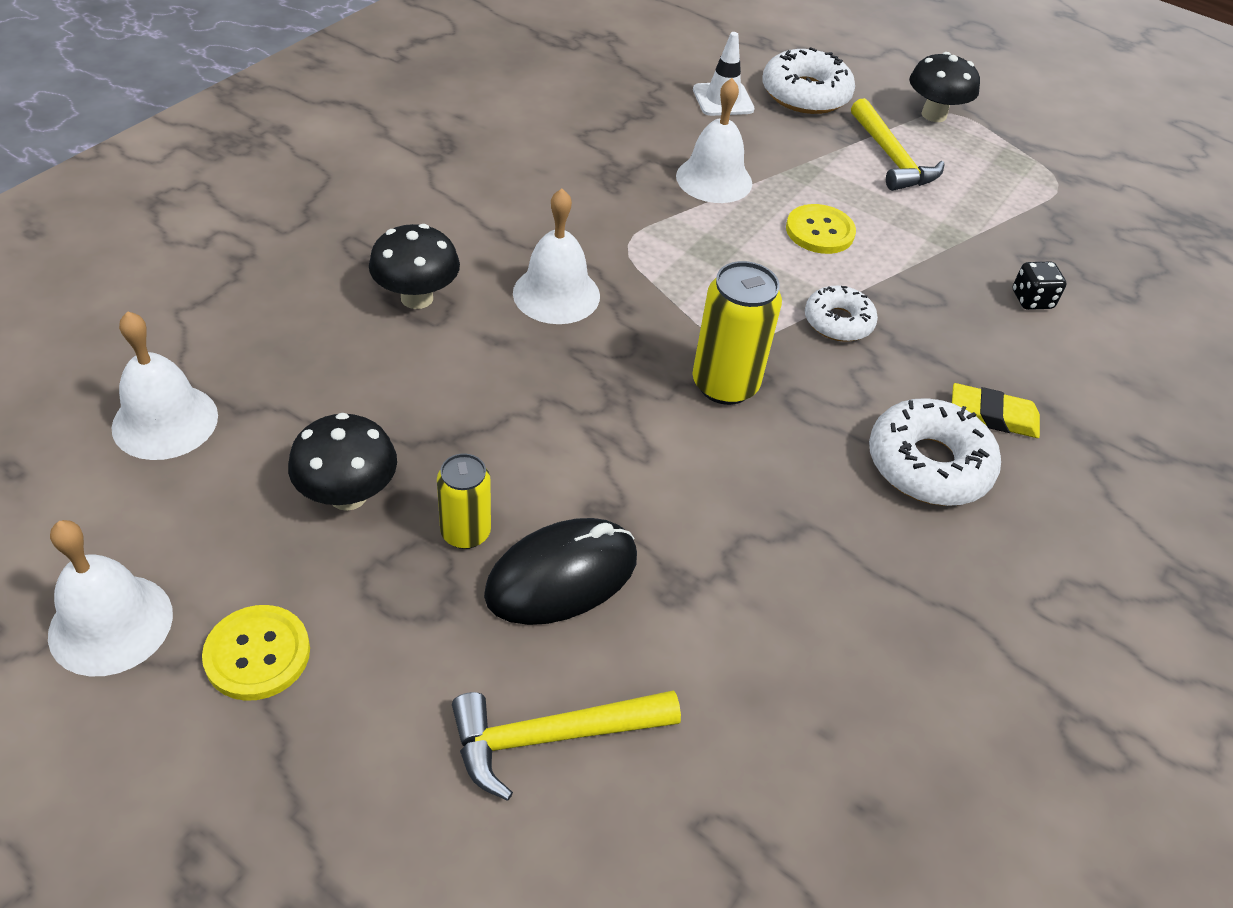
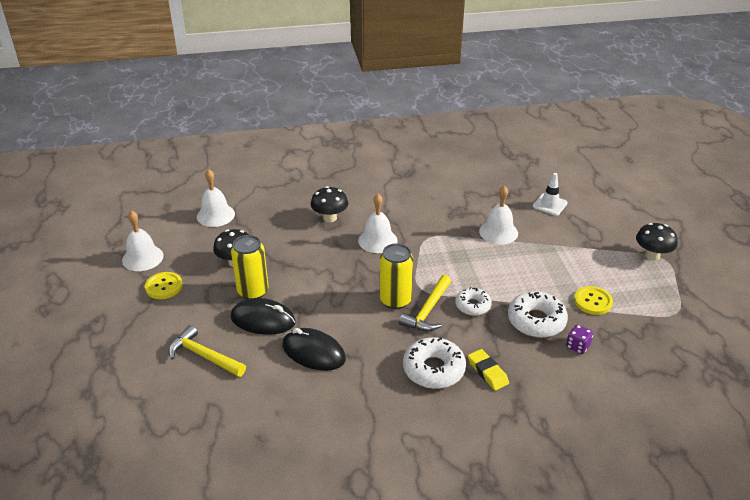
camera: 50 degrees right, 10 degrees down
(465, 533) = (253, 291): yellow can -> yellow can, size x1.58
(730, 571) = (313, 352): none -> black mouse
(805, 94) = (595, 219): white donut -> white donut (536, 321)
(820, 231) = (516, 272): yellow button -> yellow button (593, 301)
(891, 158) = (598, 262): yellow hammer -> yellow hammer (428, 311)
(1031, 300) = (577, 346): black dice -> purple dice

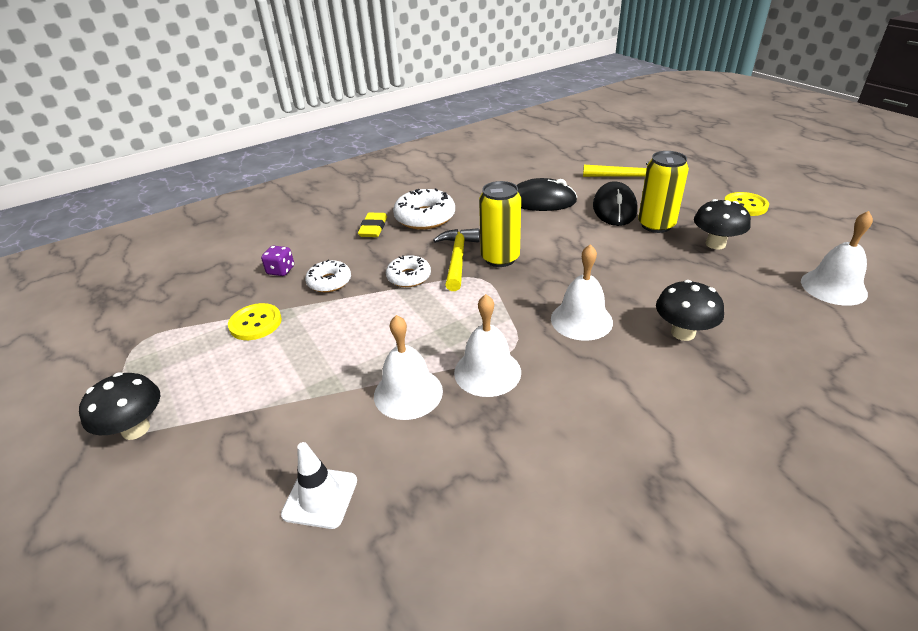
camera: 160 degrees right, 0 degrees up
(142, 258) = (814, 220): white bell -> white bell (487, 372)
(263, 320) = (614, 208): black mouse -> black mouse turned 75 degrees counterclockwise
(487, 372) = (373, 228): yellow eraser -> yellow eraser turned 60 degrees clockwise
(536, 321) = (329, 282): white donut -> white donut, size x0.63

